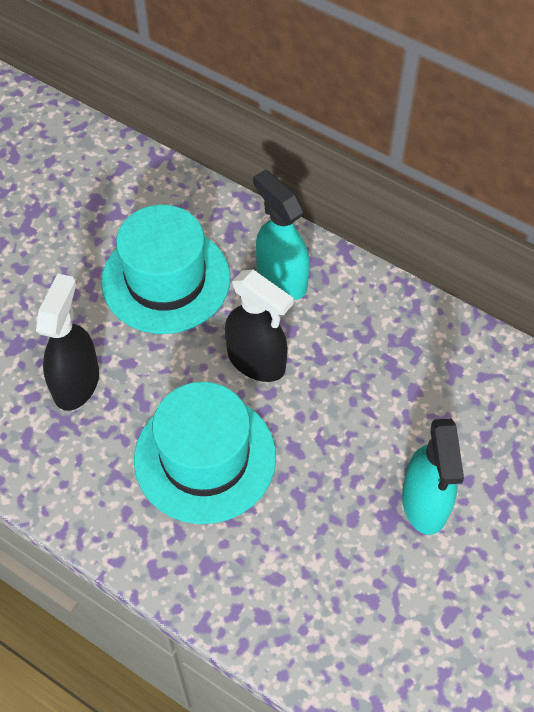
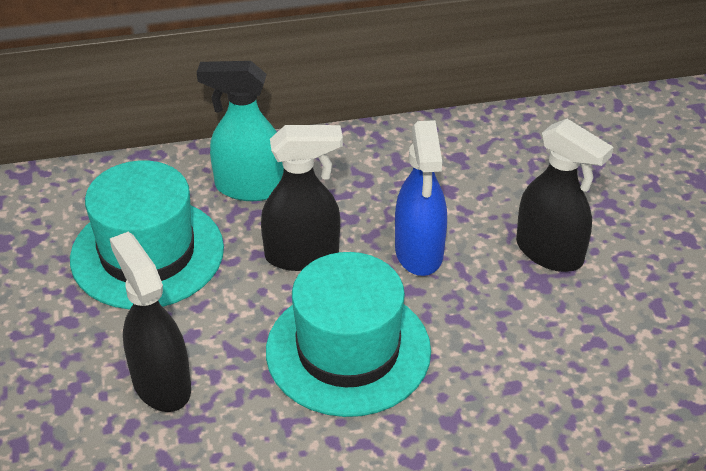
camera: 45 degrees left, 15 degrees down
(334, 424) = (419, 252): none -> blue spray bottle
(425, 503) = (550, 252): turquoise spray bottle -> black spray bottle

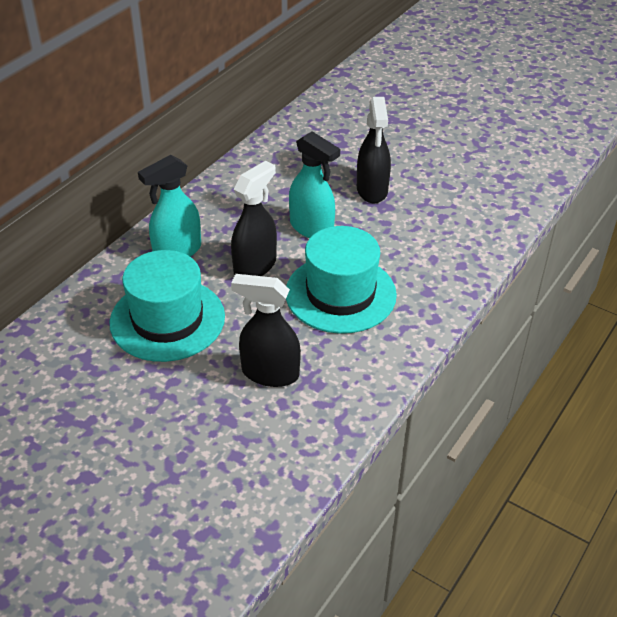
camera: 45 degrees left, 0 degrees up
(419, 252) = (312, 228): blue spray bottle -> turquoise spray bottle
(550, 252) = (372, 190): black spray bottle -> black spray bottle turned 90 degrees clockwise

